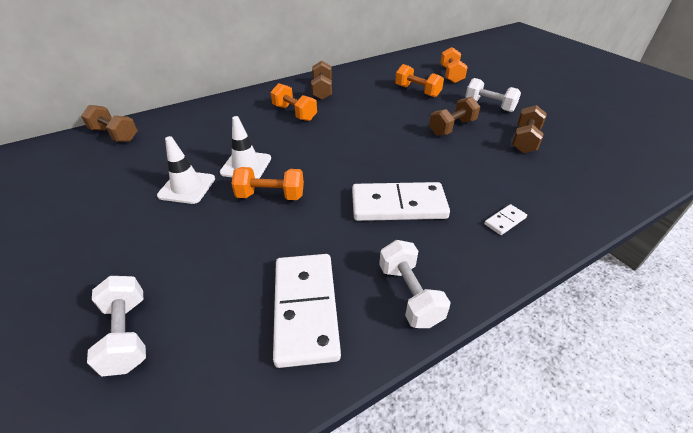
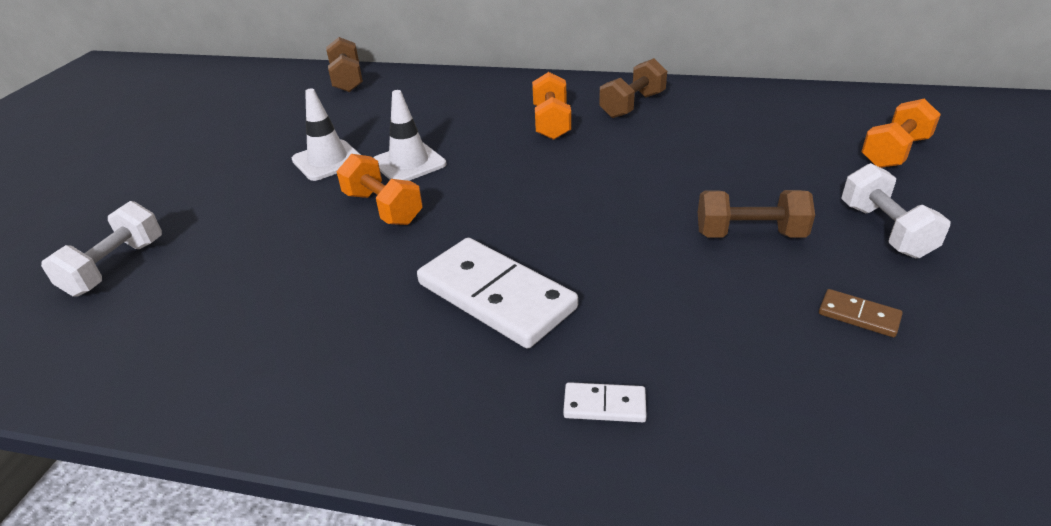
camera: 45 degrees right, 5 degrees down
(306, 309) = (242, 341): white domino -> none
(409, 294) = (345, 400): white dumbbell -> none
(417, 91) = (781, 157): orange dumbbell -> none
(525, 140) = (858, 316): brown dumbbell -> brown domino

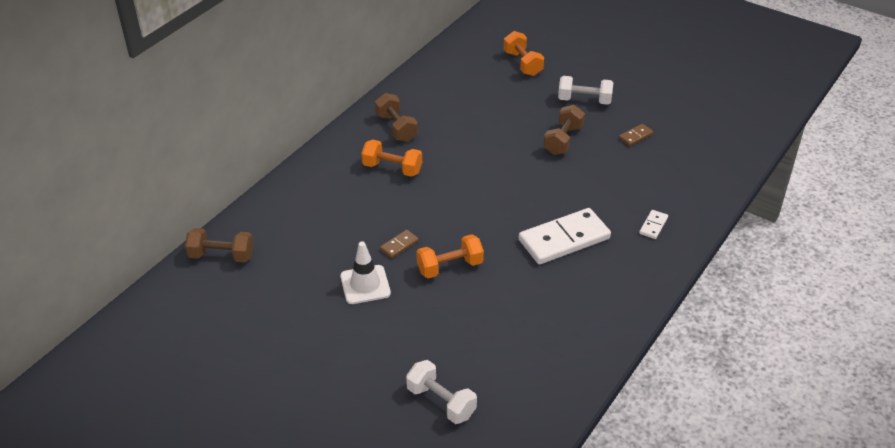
camera: 70 degrees left, 5 degrees up
(409, 163) = (399, 245): white traffic cone -> brown domino

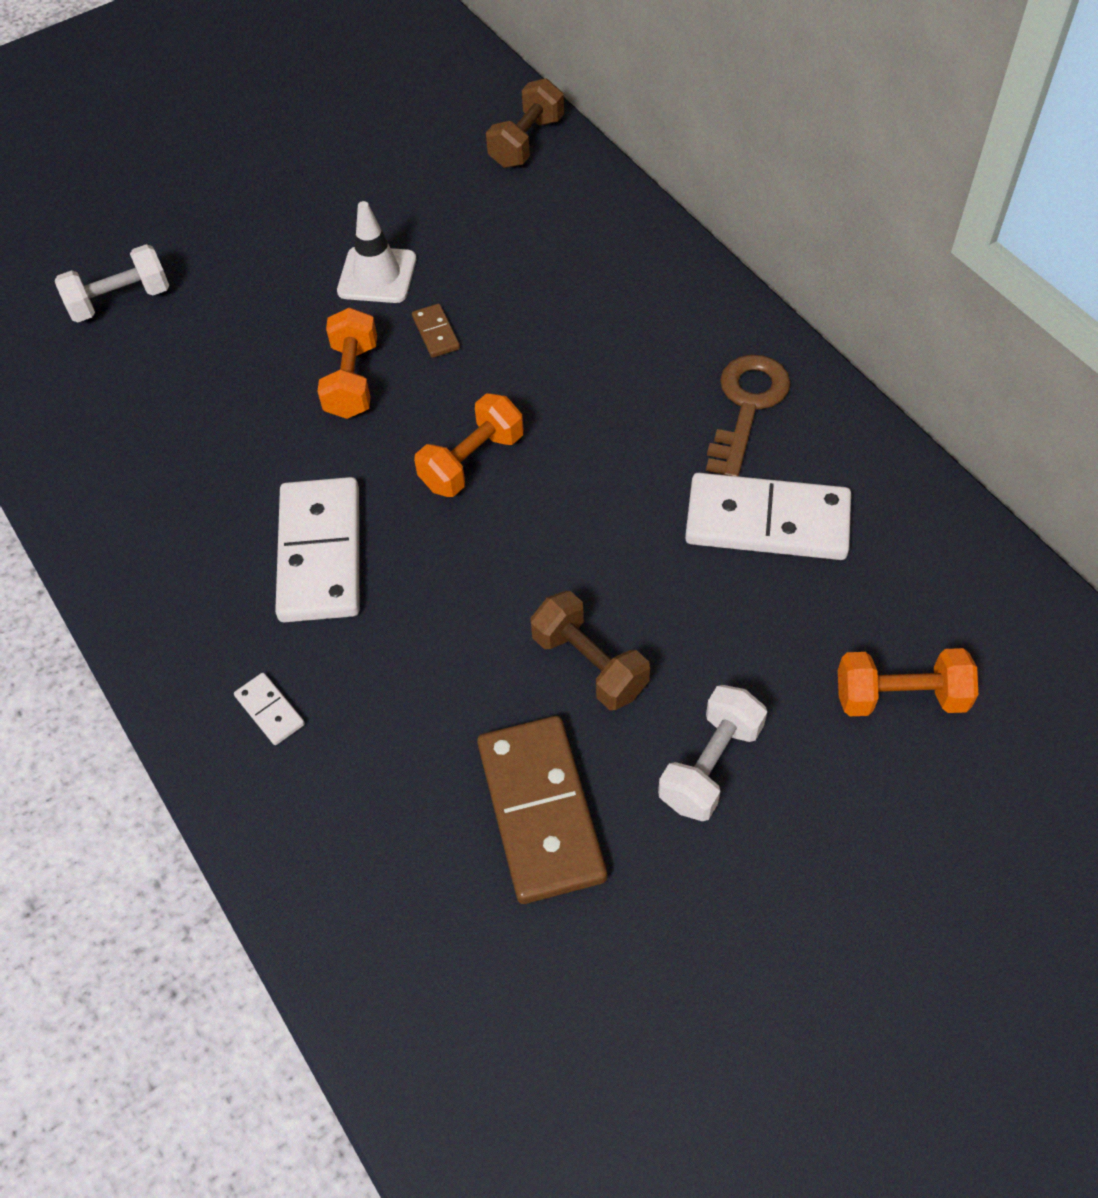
camera: 115 degrees right, 15 degrees up
(392, 168) = (629, 371): orange dumbbell -> orange dumbbell (472, 461)
(396, 128) = (746, 406): brown dumbbell -> brown key
(459, 109) = (767, 521): none -> white domino
(635, 136) = (540, 811): brown domino -> brown domino, size x2.30

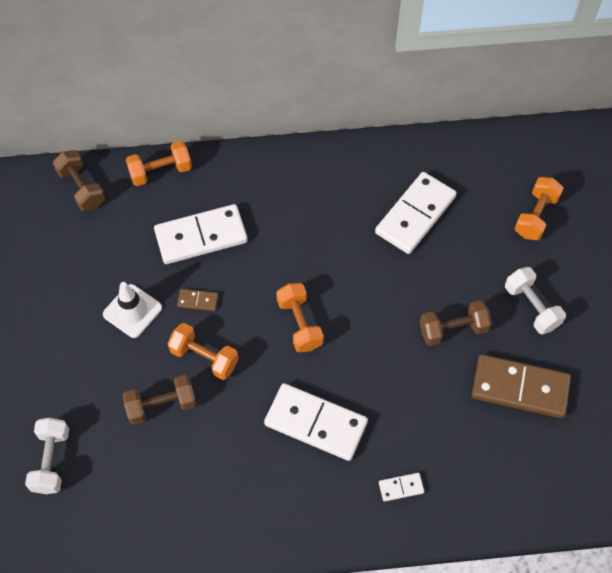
camera: 65 degrees left, 5 degrees up
(254, 370) = (161, 405): none -> brown dumbbell
(540, 289) = (201, 236): none -> white domino
(611, 202) = (160, 171): none -> orange dumbbell
(746, 406) = (342, 186): brown key -> none

